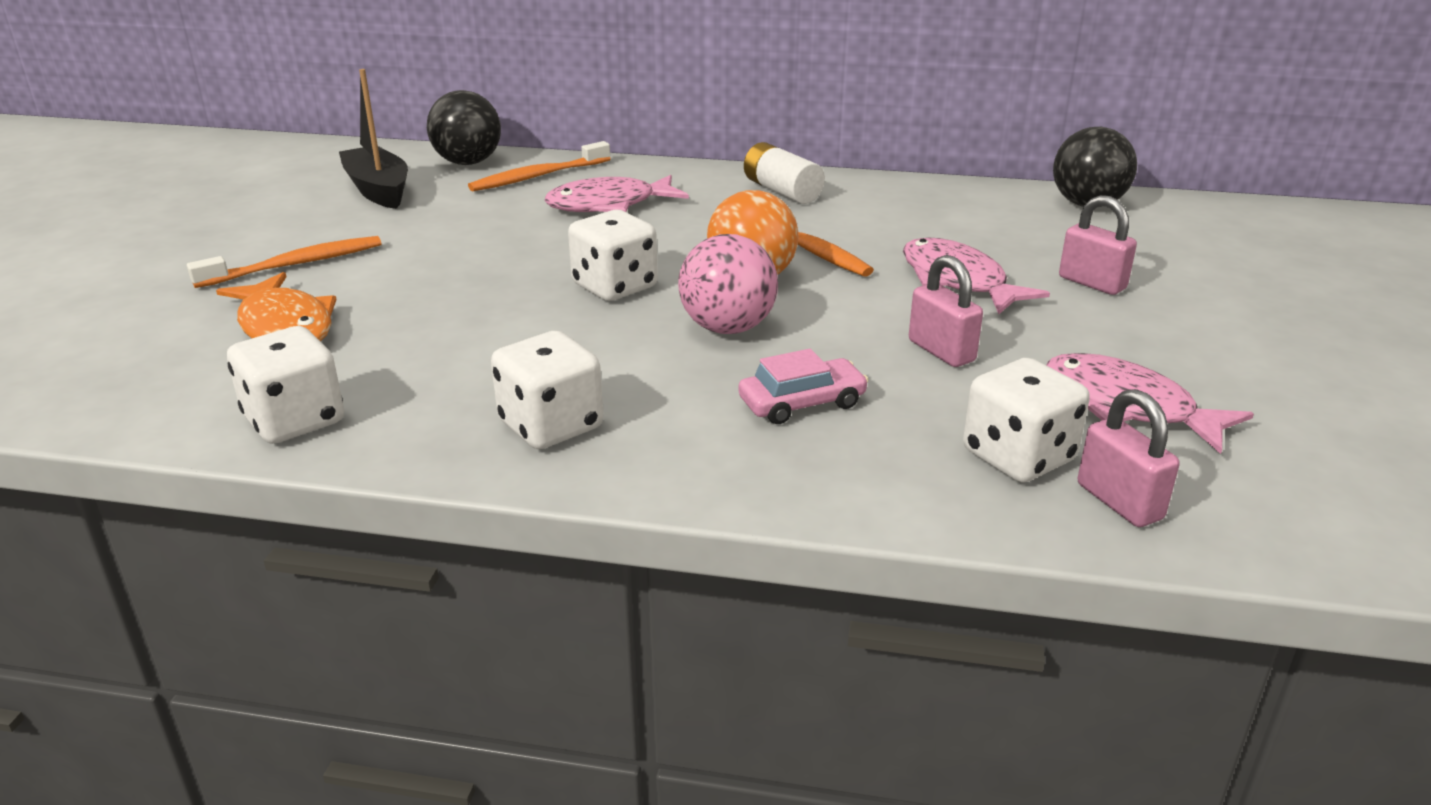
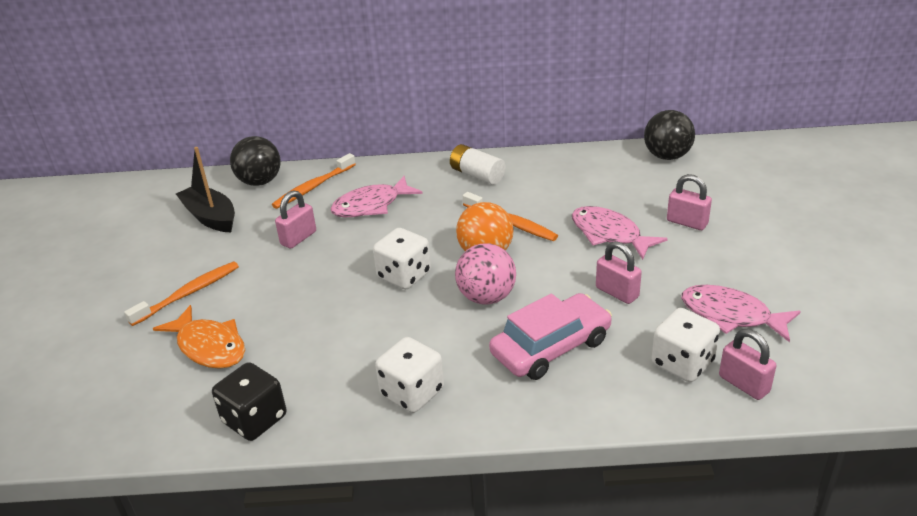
camera: 10 degrees left, 5 degrees up
(295, 420) = (255, 419): white dice -> black dice
(485, 226) = (298, 238): none -> pink padlock
(802, 403) = (551, 347): pink car -> pink car, size x1.68

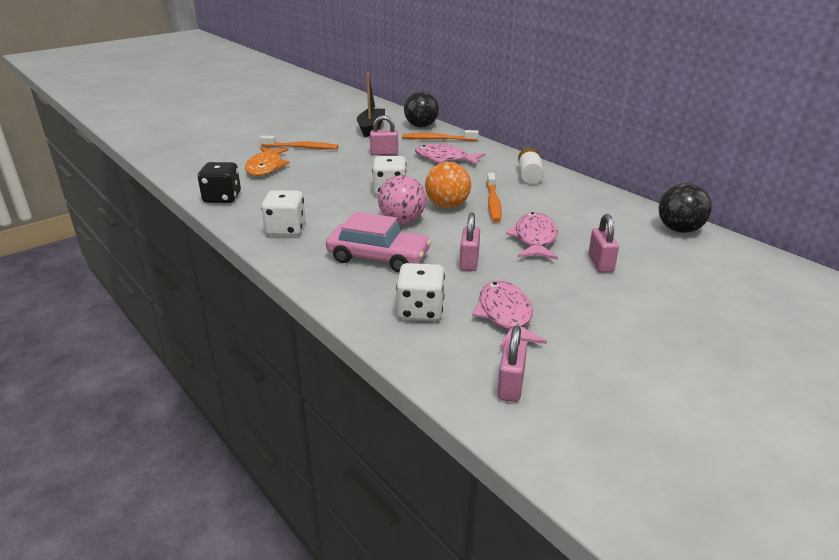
camera: 50 degrees right, 5 degrees down
(743, 384) = (427, 344): pink padlock -> pink padlock (510, 386)

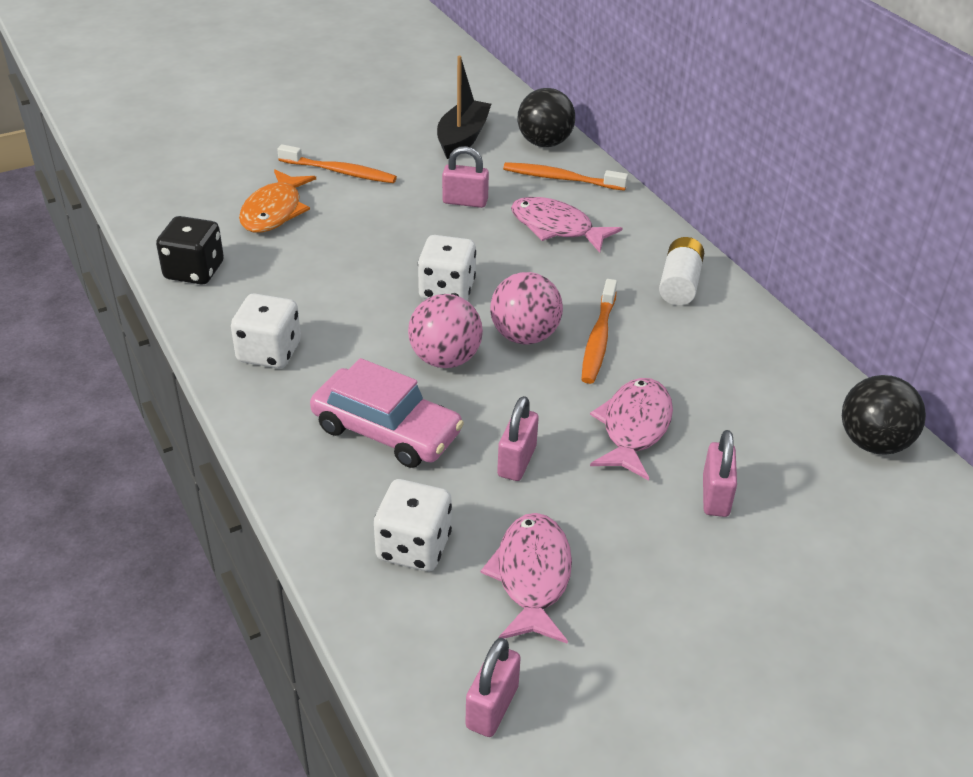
camera: 10 degrees right, 10 degrees up
(447, 206) = (524, 336): orange ball -> pink ball

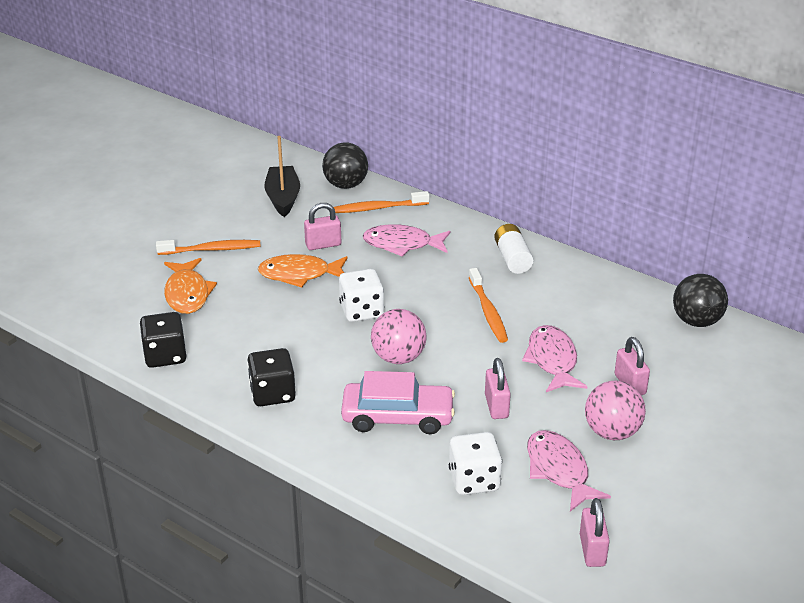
camera: 25 degrees left, 5 degrees down
(269, 352) = (272, 393): white dice -> black dice
(411, 227) = (299, 274): none -> orange fish
(524, 336) = (438, 325): pink ball -> pink ball (612, 432)

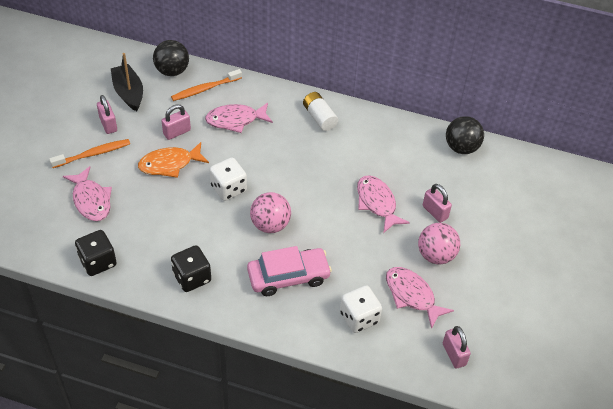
camera: 20 degrees left, 15 degrees up
(187, 294) = (91, 200): orange fish -> pink fish
(488, 311) = (319, 169): orange toothbrush -> none
(496, 406) = (352, 251): pink padlock -> pink padlock (108, 124)

